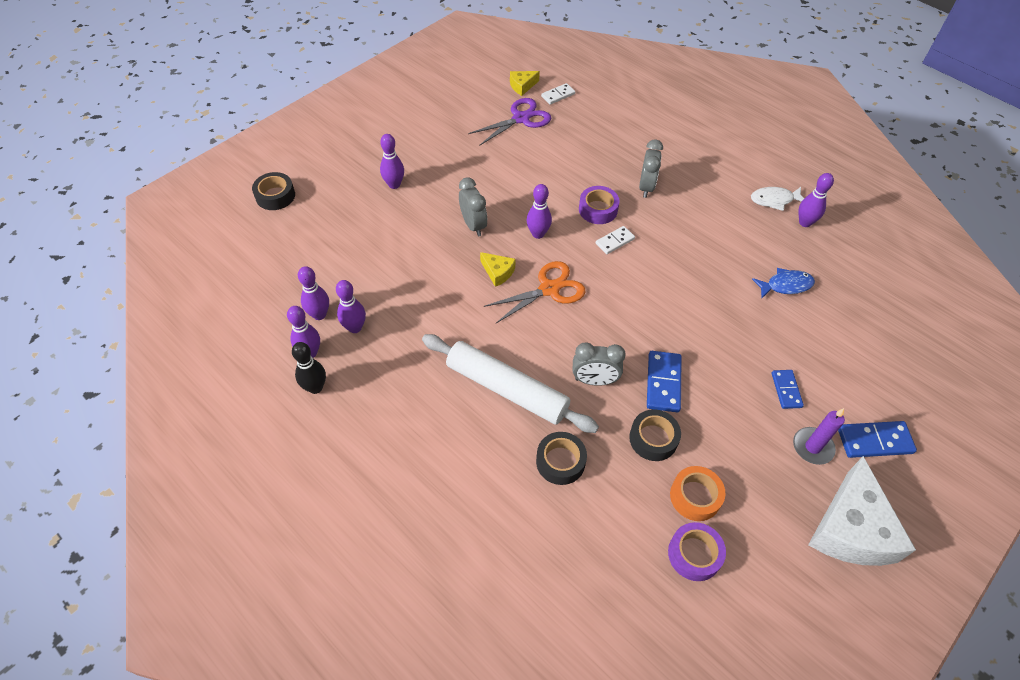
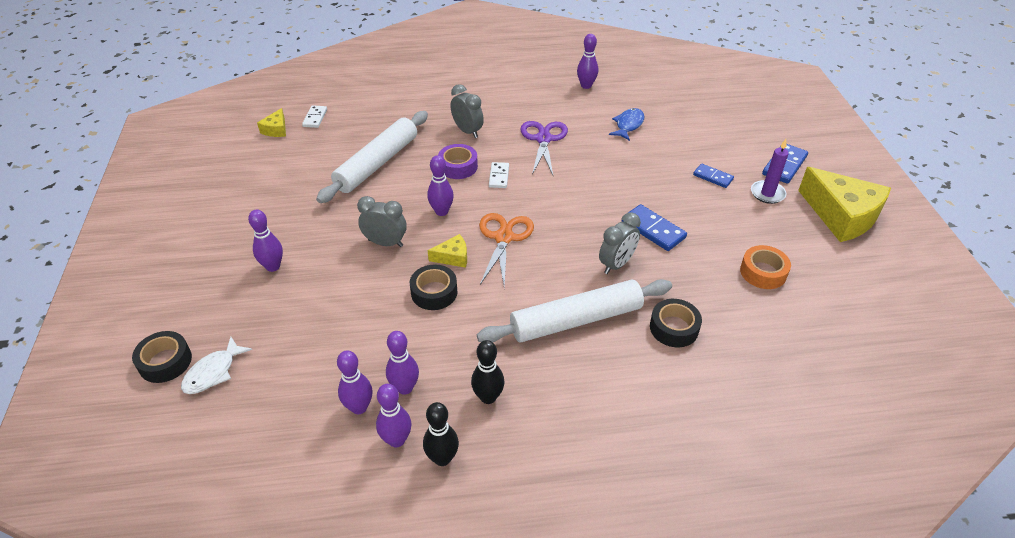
camera: 50 degrees left, 10 degrees down
(386, 380) = (488, 397): none -> black bowling pin
(521, 119) = (310, 151): purple scissors -> purple scissors (543, 139)
(548, 163) = (377, 163): none -> white rolling pin
(653, 439) = (697, 264): black tape -> black tape (434, 292)
(694, 554) = (810, 301): purple tape -> none
(774, 200) = (552, 85): white fish -> white fish (213, 372)
(851, 529) = (841, 216): white cheese -> yellow cheese

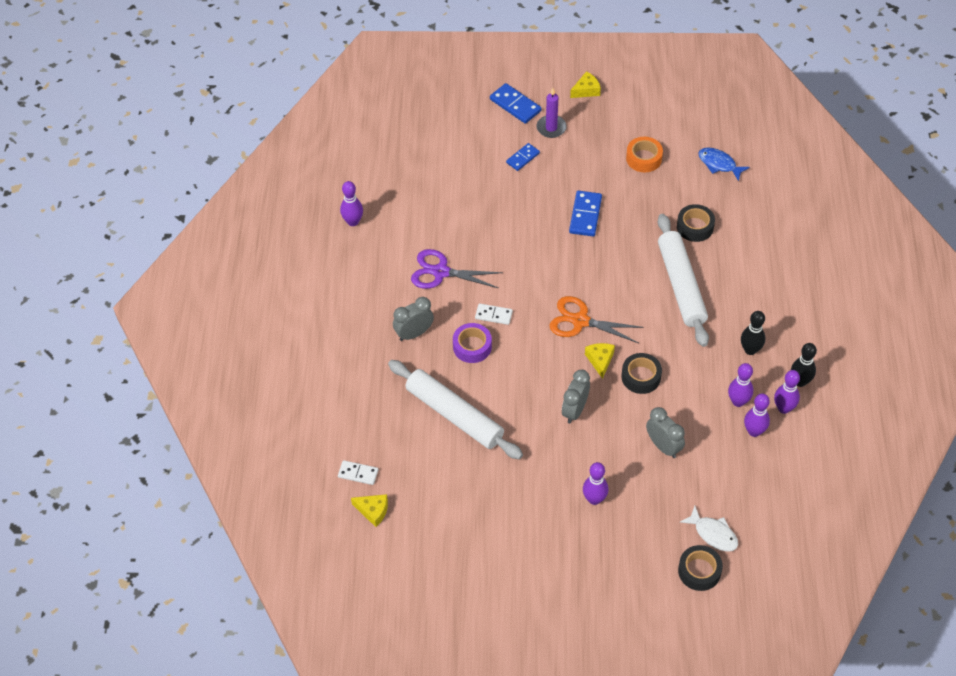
camera: 80 degrees left, 10 degrees up
(441, 211) = (538, 365): purple bowling pin -> none
(616, 264) = (623, 248): grey clock -> grey clock (663, 446)
(628, 125) = (431, 201): blue fish -> blue fish (719, 164)
(653, 230) = (585, 215): blue domino -> blue domino turned 45 degrees counterclockwise
(841, 216) = (586, 90): yellow cheese -> yellow cheese, size x0.45

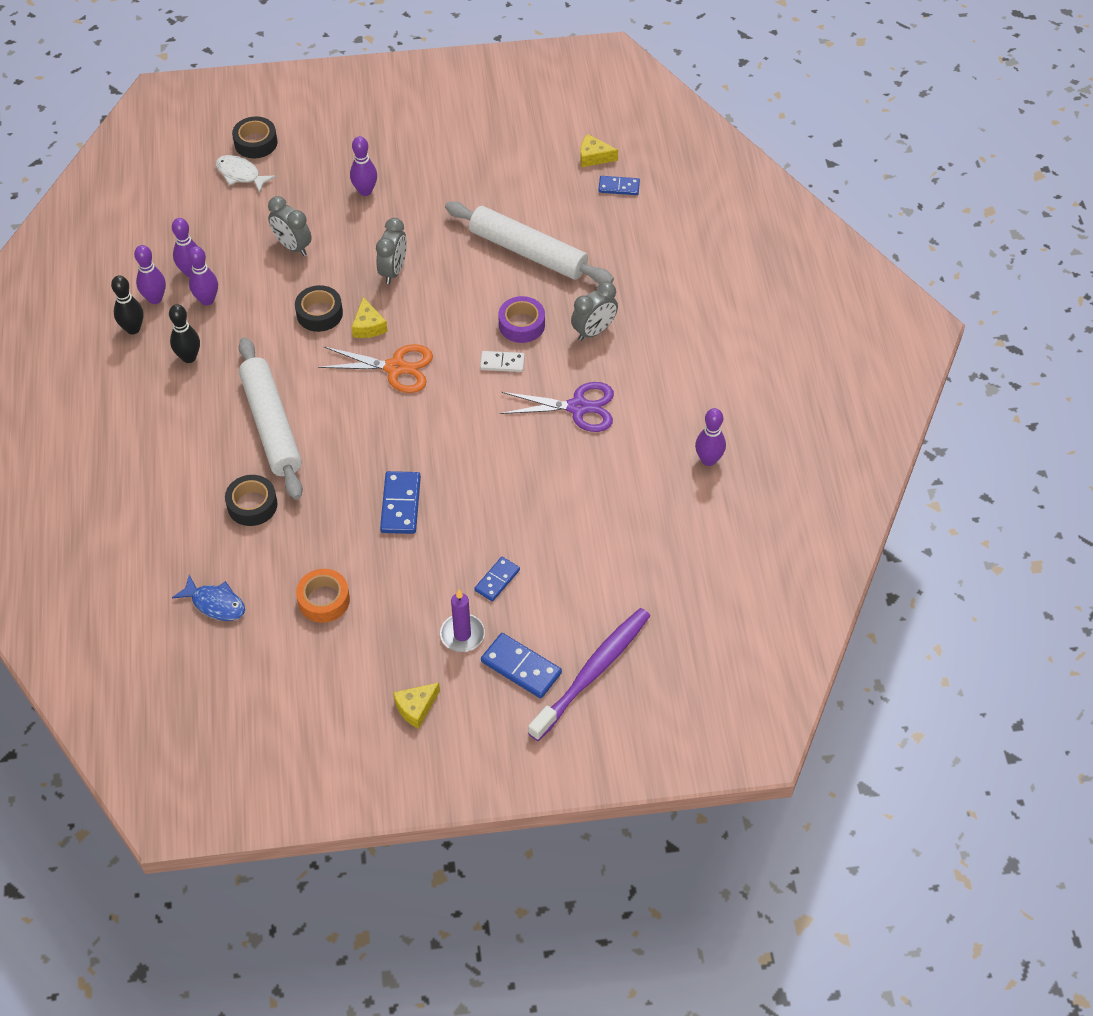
camera: 170 degrees right, 0 degrees up
(358, 473) = (619, 187): white domino -> blue domino
(469, 98) = (593, 672): none -> purple toothbrush

